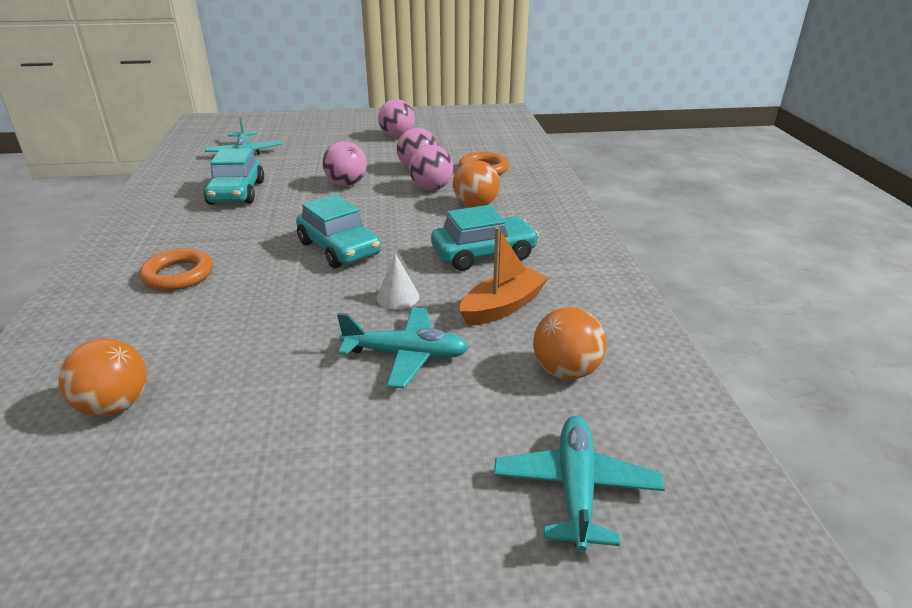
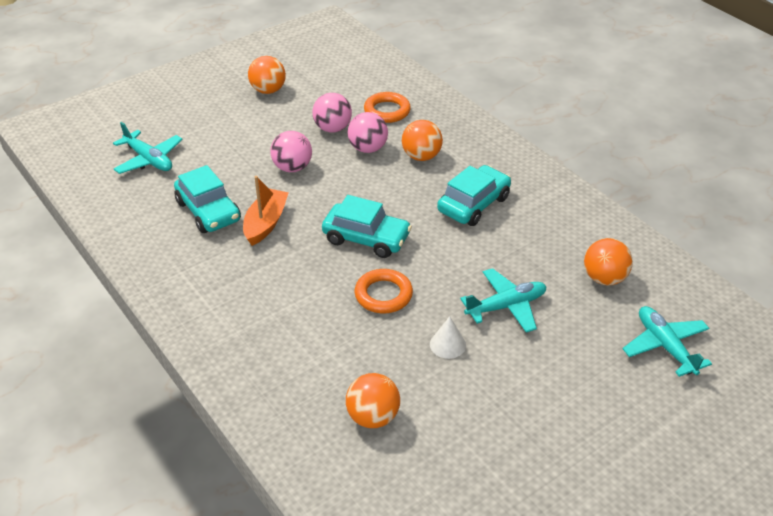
camera: 30 degrees left, 10 degrees up
(178, 275) = (275, 310): orange ring -> orange ring (383, 295)
(397, 136) = (268, 90): pink ball -> orange ball
(397, 297) = (454, 265): white cone -> white cone (447, 344)
(503, 307) = (528, 245): orange boat -> orange boat (265, 223)

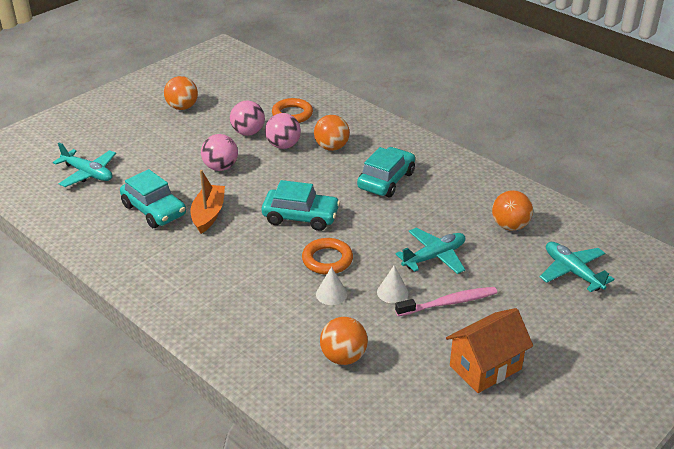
camera: 10 degrees left, 5 degrees down
(378, 337) = (331, 294): none -> white cone
(509, 366) = (449, 303): none -> pink toothbrush
(532, 453) = (485, 367): none -> orange house

